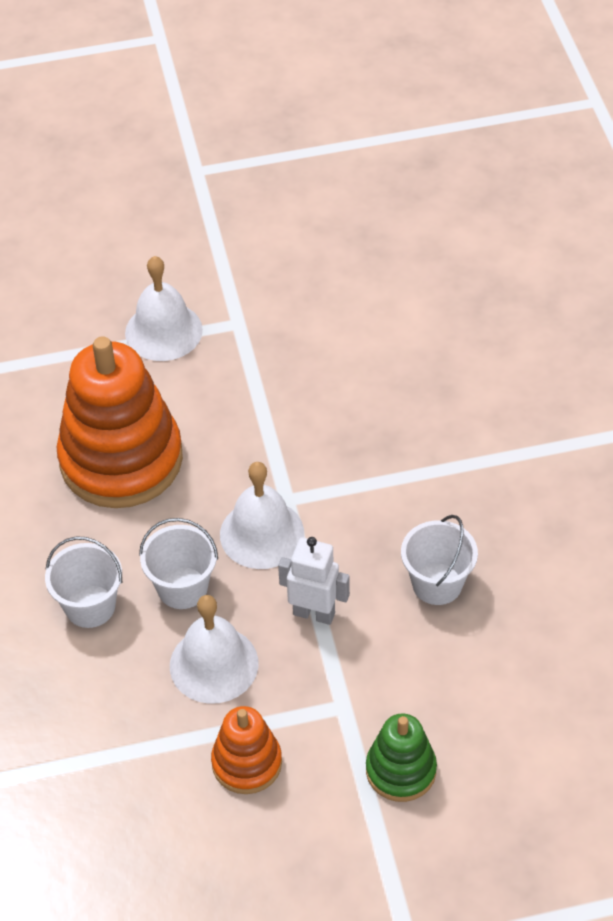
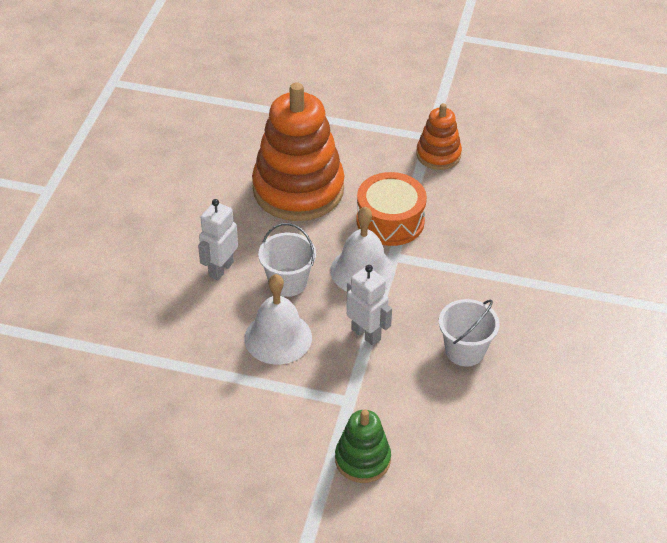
camera: 25 degrees right, 5 degrees down
(90, 606) = (220, 269): white bucket -> white robot
(163, 331) = (376, 124): white bell -> none
(247, 763) = (260, 408): orange stacking toy -> orange stacking toy (438, 155)
(256, 455) = (390, 221): none -> orange drum

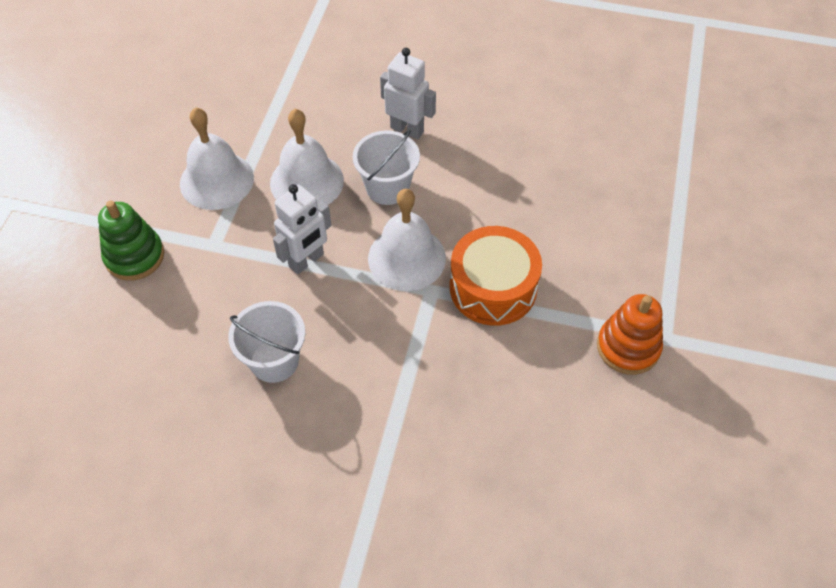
camera: 90 degrees right, 10 degrees up
(273, 405) = (216, 180): none -> white bell
(298, 189) = (540, 194): orange stacking toy -> none

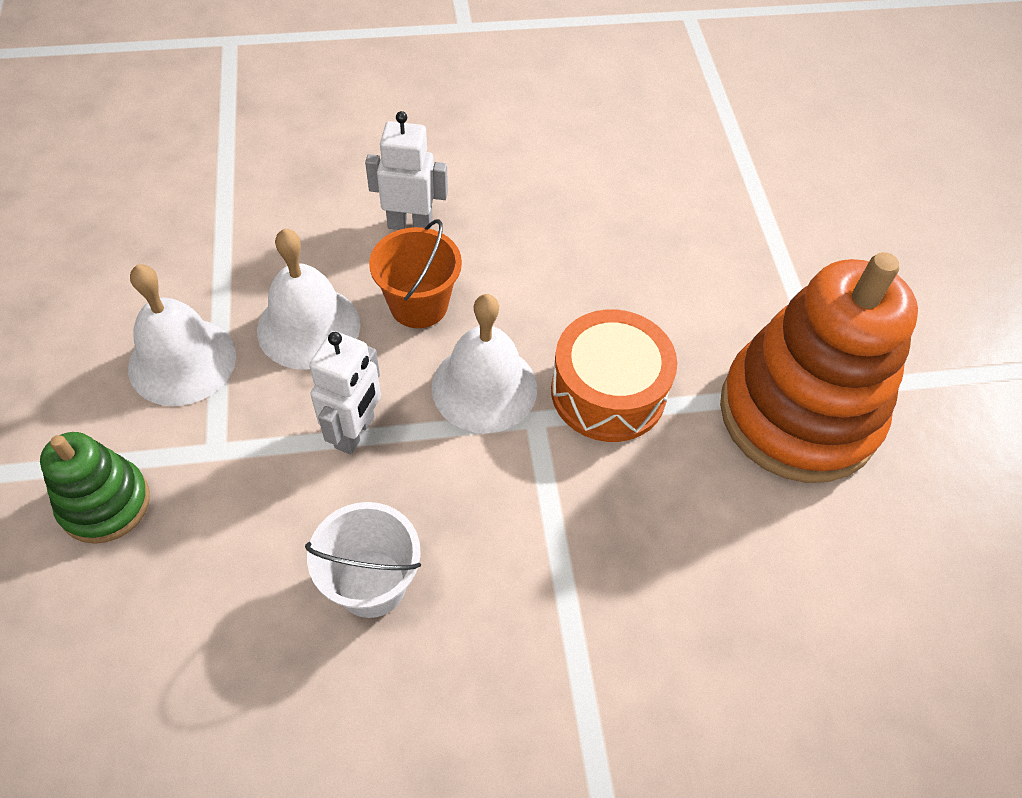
camera: 25 degrees left, 0 degrees up
(387, 188) = (418, 305): white bucket -> orange bucket
(628, 347) = (798, 413): orange stacking toy -> orange stacking toy, size x1.98

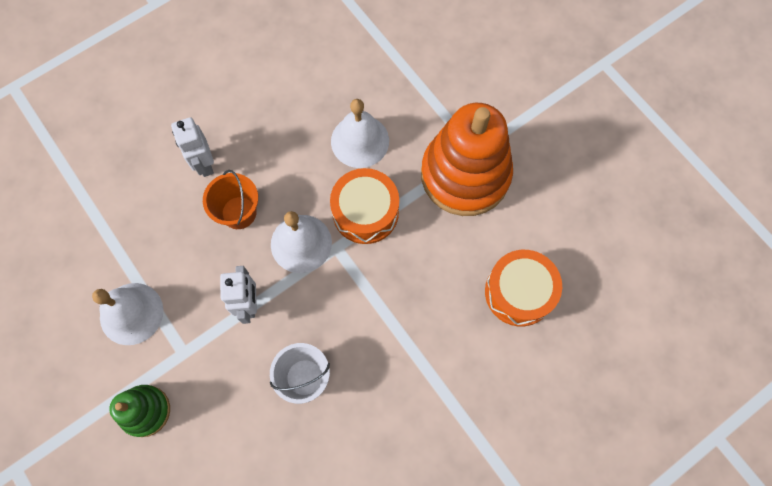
camera: 25 degrees left, 15 degrees up
(308, 327) = (187, 257): white bell -> white bell (360, 141)
(410, 225) = (204, 164): white robot -> white robot turned 90 degrees counterclockwise
(810, 638) = (519, 292): none -> orange drum

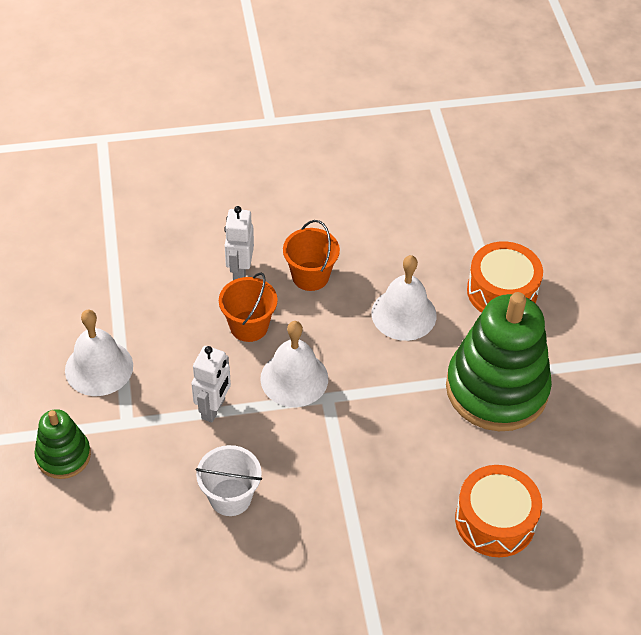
camera: 25 degrees right, 20 degrees down
(266, 141) = (310, 276): none -> orange bucket
(365, 212) = (374, 379): orange drum -> orange drum (502, 291)
(465, 175) = (496, 389): orange stacking toy -> green stacking toy

